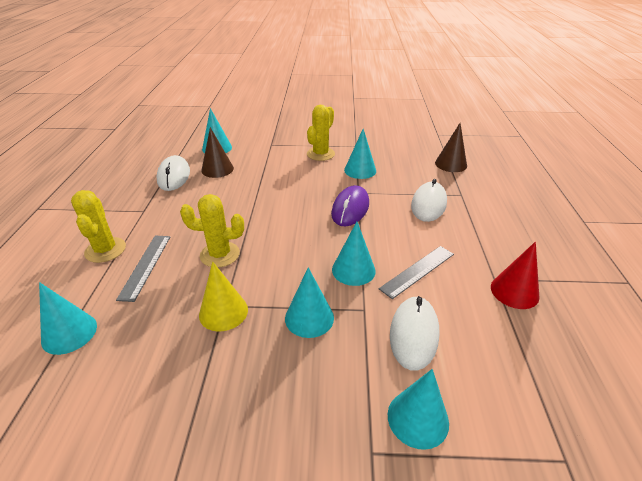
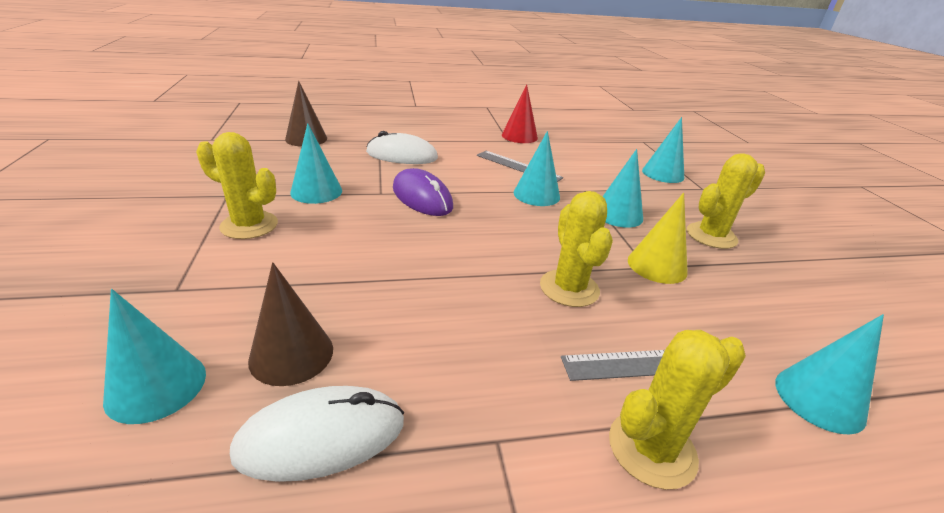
camera: 105 degrees left, 5 degrees down
(252, 384) = (711, 236): none -> yellow cactus
(350, 208) = (422, 197): purple mouse -> purple mouse turned 45 degrees clockwise
(414, 334) = (594, 171): white mouse -> none

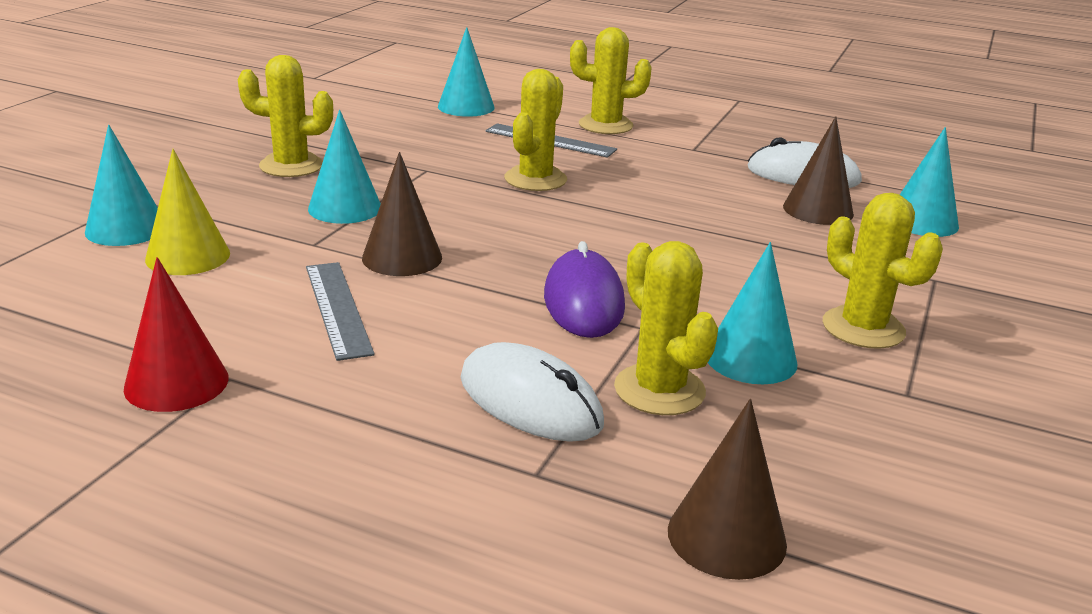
camera: 145 degrees left, 5 degrees down
(353, 169) = (659, 390): none -> yellow cactus
(536, 195) = (402, 257): turquoise cone -> brown cone
(657, 266) = (415, 167): yellow cone -> yellow cone (188, 256)

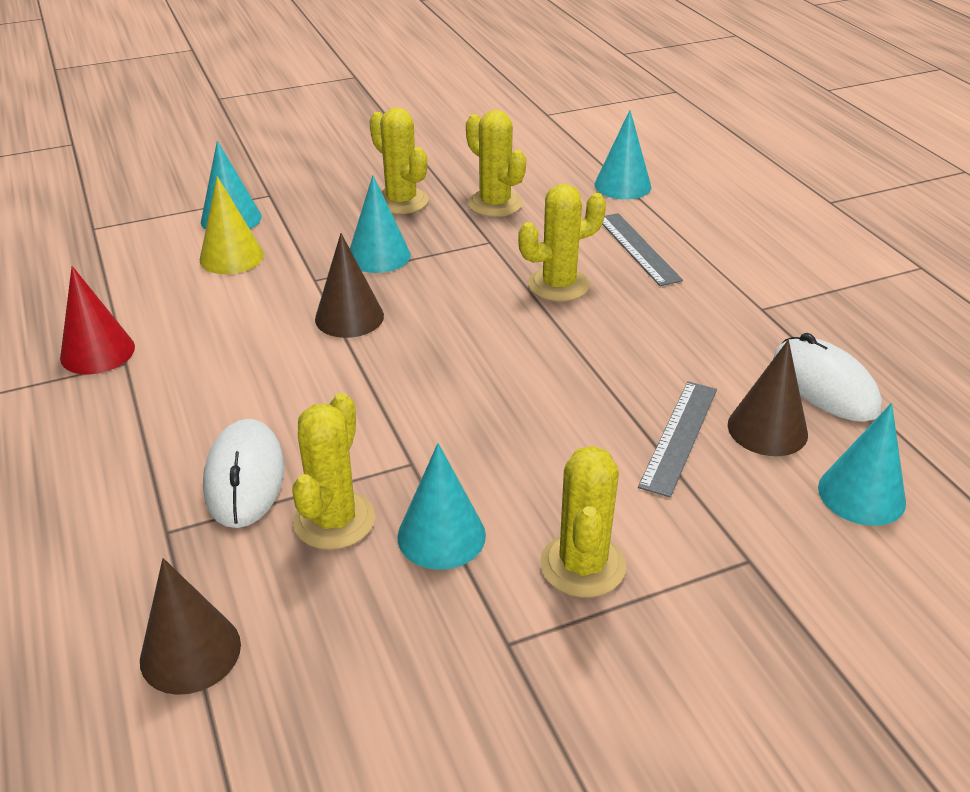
camera: 45 degrees right, 10 degrees up
(337, 308) = (249, 341): grey ruler -> grey ruler (678, 436)
(583, 301) = (407, 417): purple mouse -> none
(605, 125) = (718, 249): yellow cactus -> yellow cactus (495, 204)

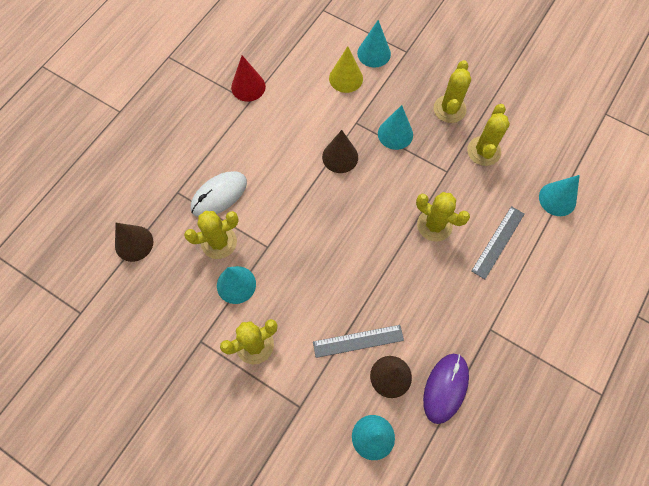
camera: 55 degrees right, 30 degrees up
(825, 385) = (445, 388): white mouse -> purple mouse

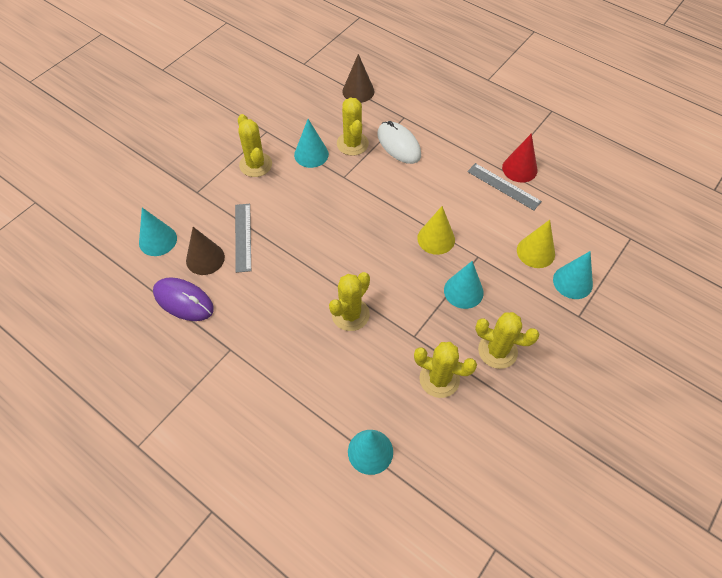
camera: 95 degrees right, 10 degrees down
(340, 157) = (436, 239): brown cone -> yellow cone
(498, 242) = (324, 374): grey ruler -> grey ruler (503, 186)

